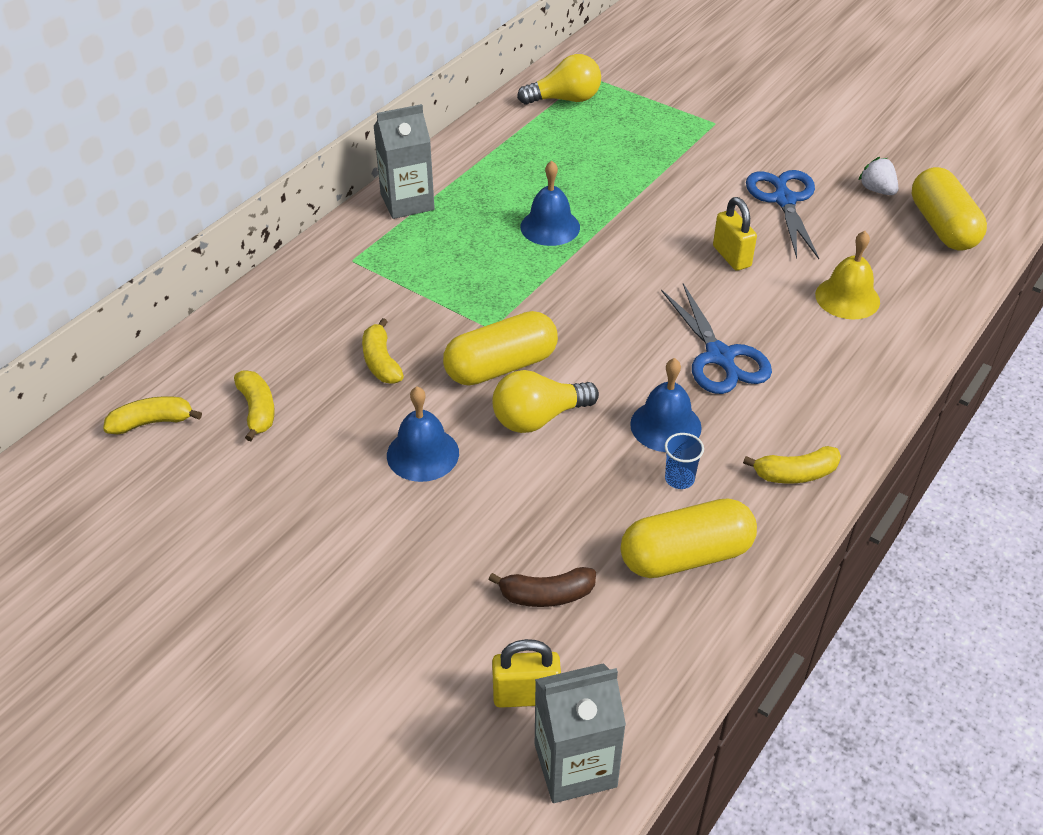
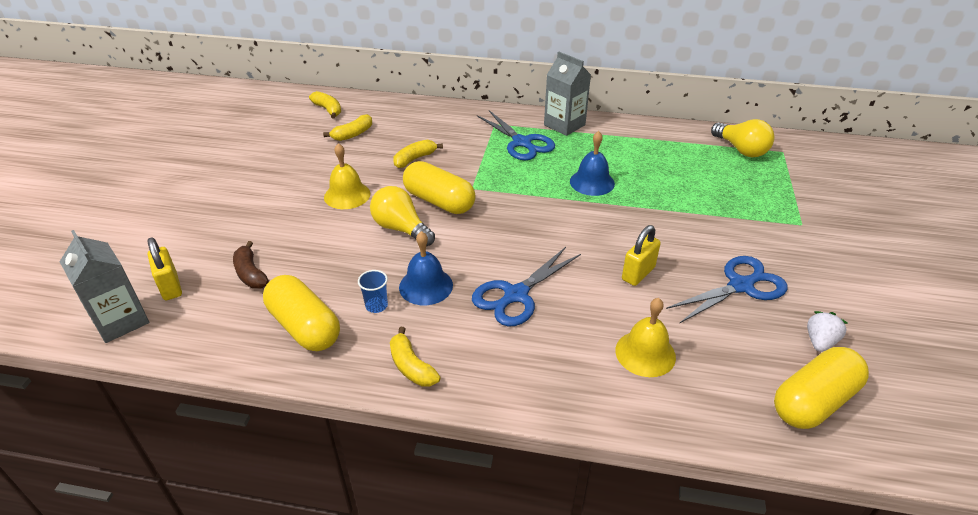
camera: 65 degrees right, 5 degrees down
(419, 252) = (521, 142): none -> blue scissors
(422, 454) = (347, 195): blue bell -> yellow bell

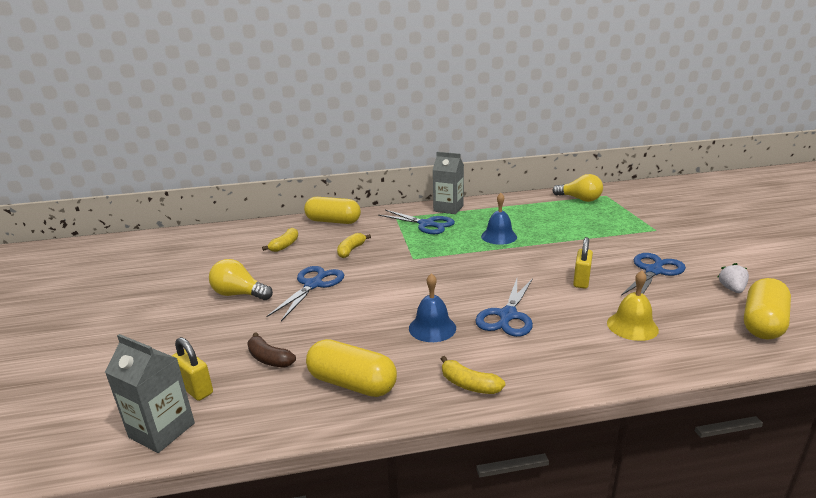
camera: 20 degrees left, 15 degrees down
(328, 110) = (249, 234): yellow banana -> none
(347, 195) = (313, 285): yellow bell -> blue scissors
(376, 306) = (403, 351): blue cup -> none
(401, 229) = (379, 296): yellow light bulb -> yellow light bulb (239, 294)
(439, 201) = (394, 272): yellow capsule -> yellow capsule (333, 221)

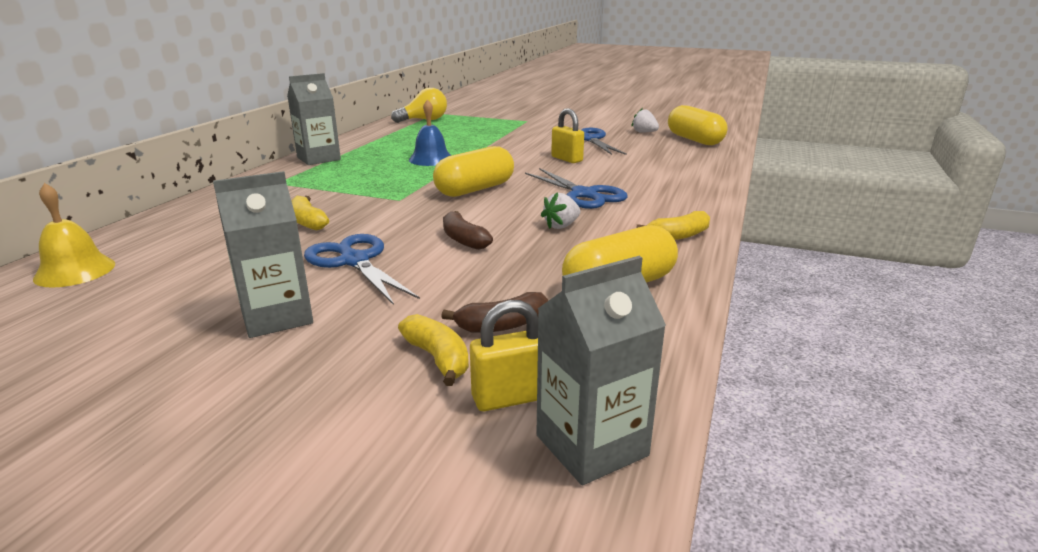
camera: 60 degrees left, 0 degrees up
(239, 294) = (277, 317): yellow light bulb -> grey carton
(285, 245) = (189, 256): yellow banana -> yellow banana (438, 358)
(333, 221) = (194, 213): yellow capsule -> yellow capsule (475, 189)
(372, 303) = (463, 240): none -> brown banana
(426, 224) = (332, 175): blue scissors -> none
(432, 328) = (561, 226): blue bell -> white strawberry
(632, 326) = (656, 166): yellow bell -> yellow bell (75, 271)

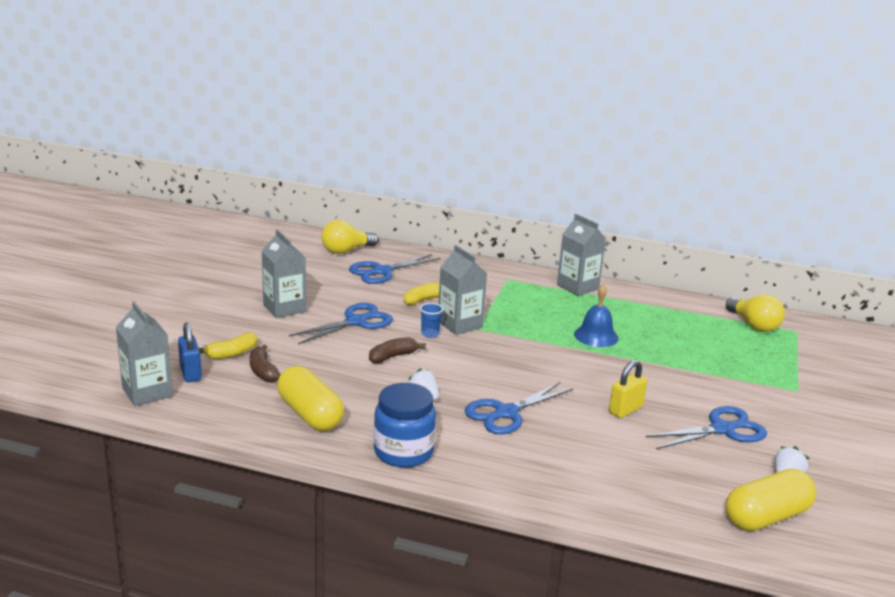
camera: 85 degrees right, 0 degrees up
(75, 271) = (346, 250): yellow bell -> yellow light bulb
(190, 245) = (382, 271): none -> blue scissors
(386, 206) = (460, 324): none -> grey carton
(407, 220) = (430, 334): none -> blue cup
(475, 189) = (509, 359): yellow capsule -> none
(510, 398) = (190, 373): yellow padlock -> blue padlock
(678, 236) = (403, 452): yellow banana -> blue jar

